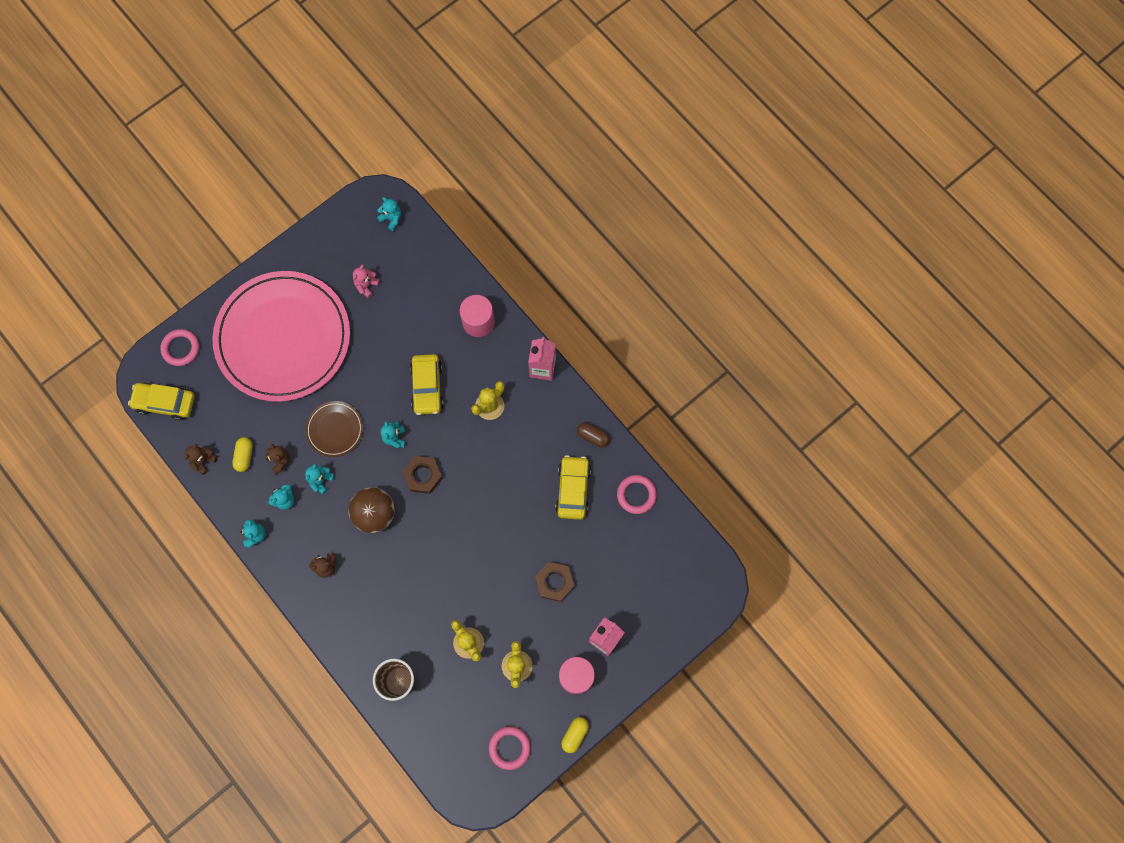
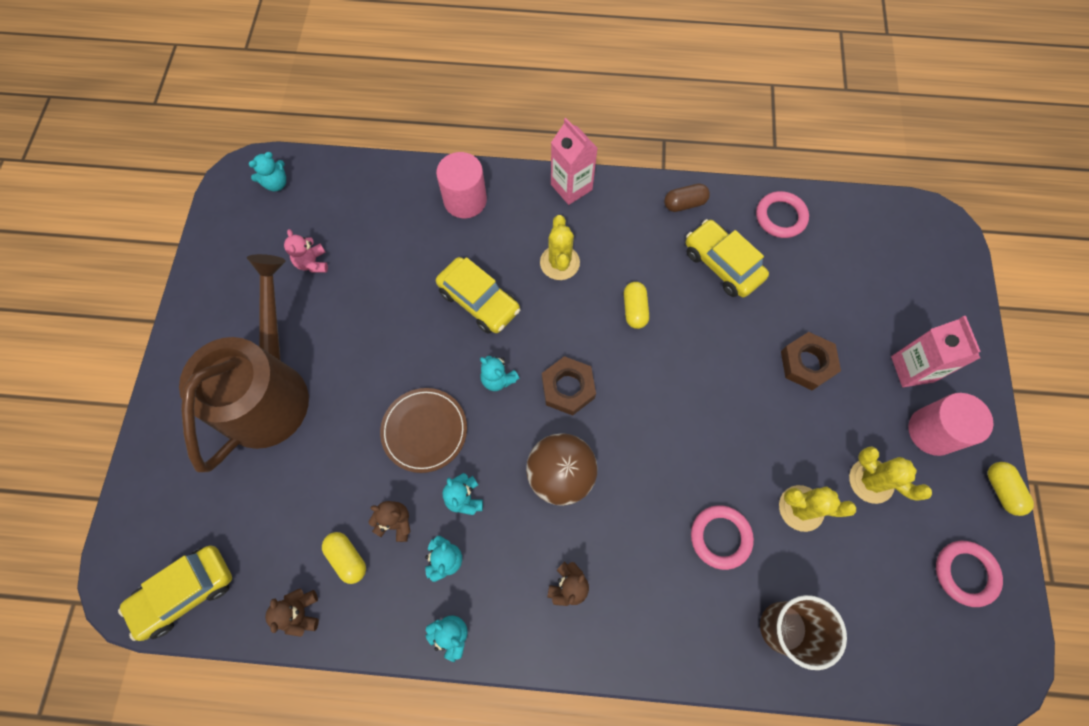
camera: 45 degrees left, 5 degrees down
(181, 348) = (149, 512): pink ring -> pink ring (720, 537)
(283, 338) = (269, 391): pink plate -> brown watering can
(391, 219) = (276, 183): turquoise teddy bear -> turquoise teddy bear turned 150 degrees clockwise
(500, 468) = (634, 309): none -> yellow capsule

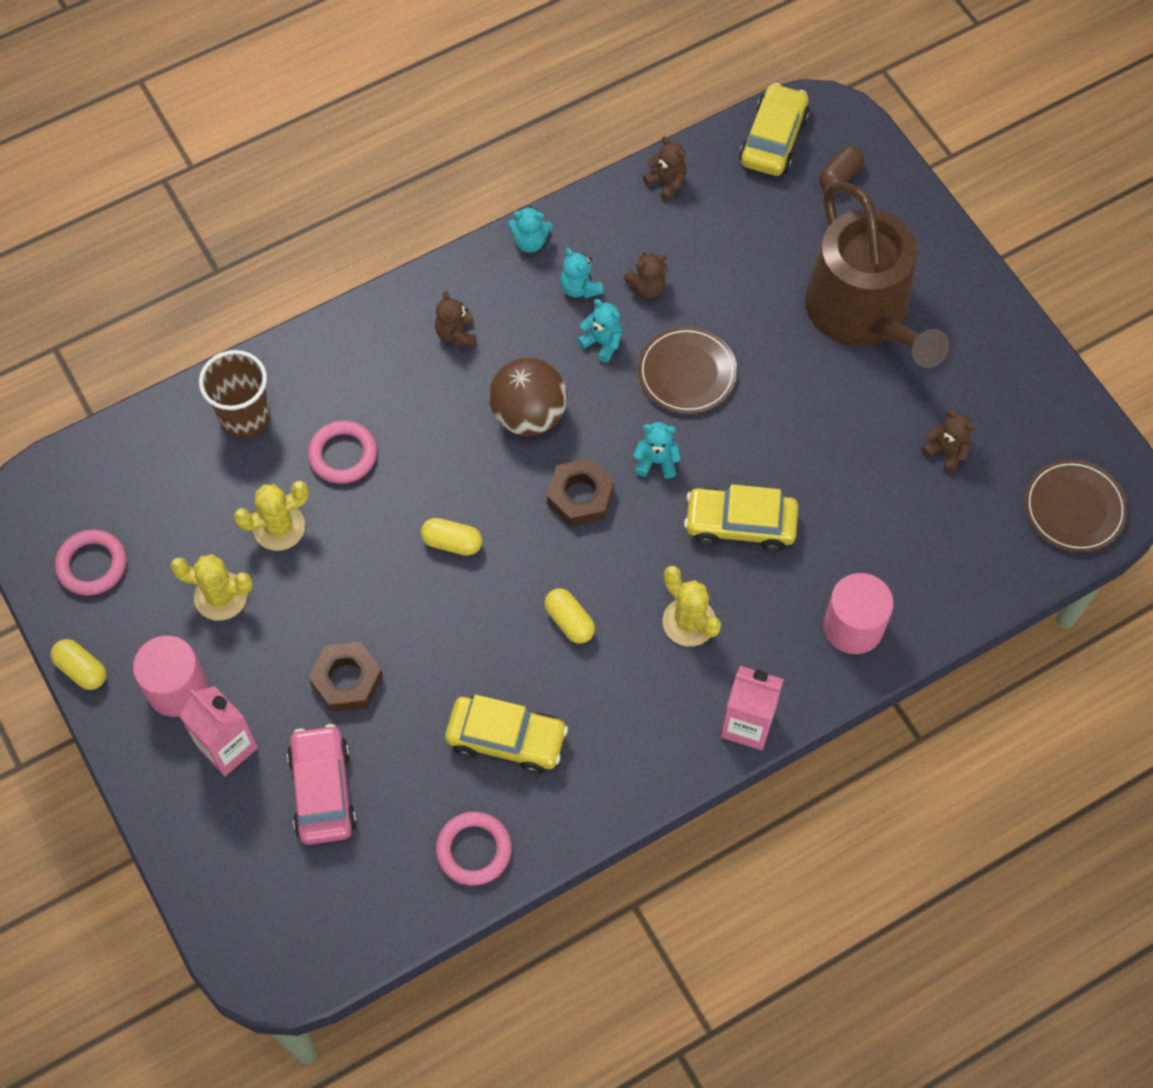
camera: 145 degrees right, 5 degrees down
(276, 183) = (1074, 508): turquoise teddy bear -> brown plate
(312, 263) = (946, 452): pink teddy bear -> brown teddy bear
(347, 558) = (664, 239): yellow capsule -> yellow capsule (452, 542)
(684, 203) = (600, 791): brown capsule -> brown capsule (839, 177)
(858, 304) = (322, 790): none -> pink car

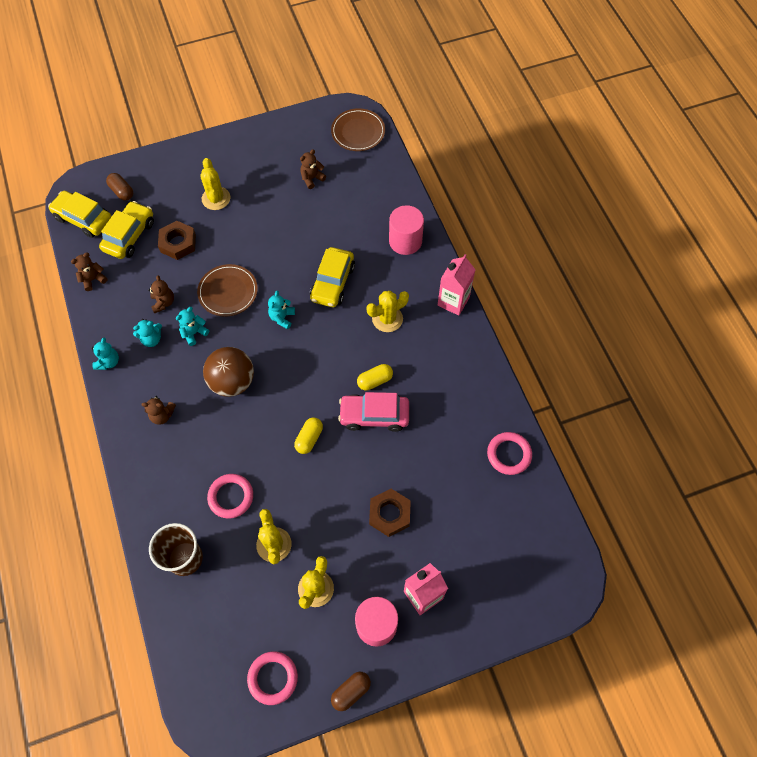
camera: 80 degrees left, 0 degrees up
(81, 670) = (351, 691): yellow capsule -> brown capsule
(322, 790) = (460, 537): pink car -> pink car (374, 415)
(506, 739) = (443, 426): yellow car -> yellow car (129, 235)
(580, 496) = (295, 362): brown nut -> brown nut (178, 243)
(863, 314) = (216, 198): brown watering can -> yellow cactus

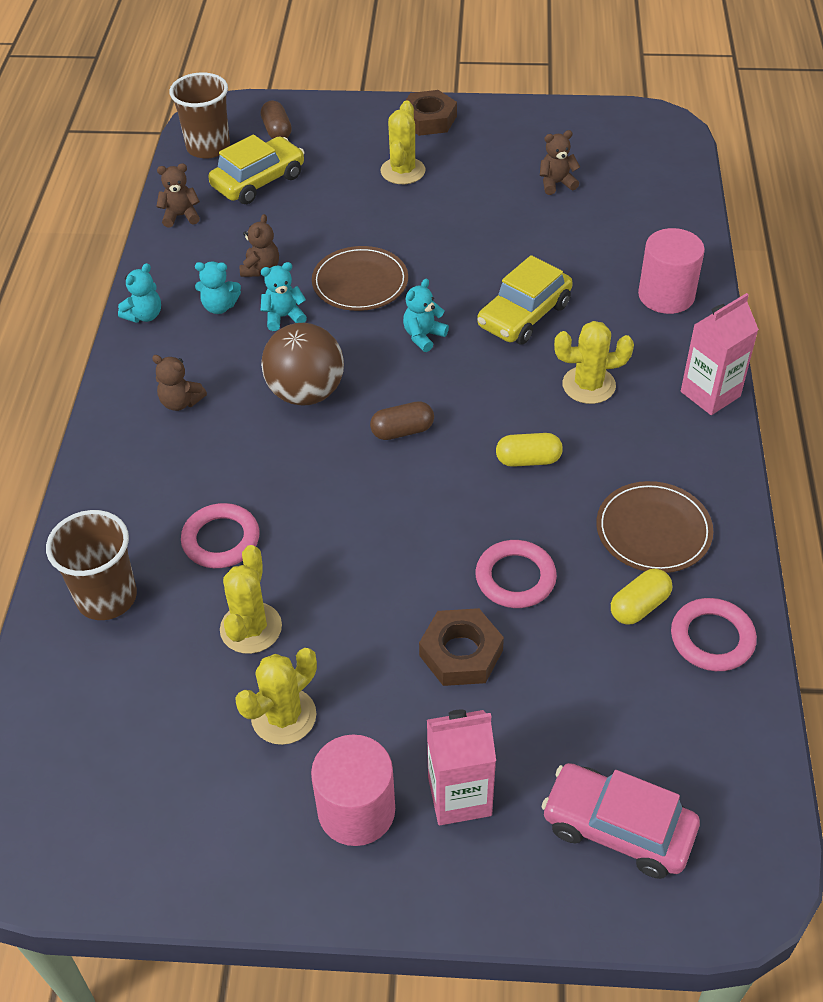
camera: 25 degrees right, 15 degrees down
(83, 219) = (208, 147): yellow car -> brown cup
(178, 243) = (320, 207): brown nut -> brown nut (428, 119)
(273, 678) = (144, 821): pink ring -> pink ring (515, 578)
(309, 438) = (383, 503): yellow capsule -> yellow capsule (639, 606)
(351, 691) = (260, 897): brown capsule -> brown capsule (402, 431)
(358, 132) = (655, 147): brown plate -> brown plate (653, 530)
(374, 415) = (504, 506): pink car -> pink car (617, 828)

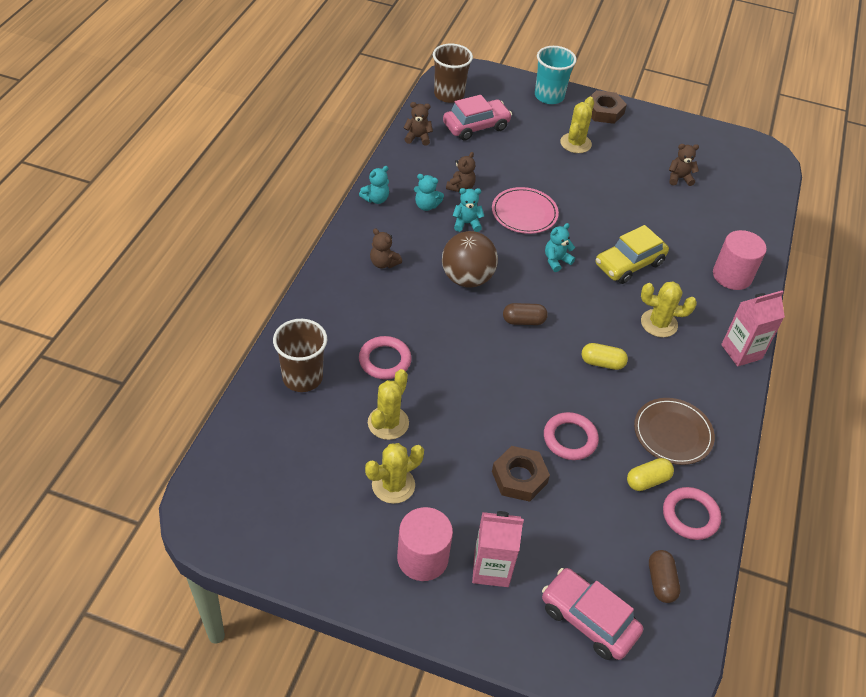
camera: 10 degrees right, 0 degrees up
(258, 181) = (476, 126): yellow car -> pink car
(277, 131) = (498, 94): brown capsule -> brown capsule (661, 582)
(348, 117) = (549, 96): none -> turquoise cup
(360, 282) = (524, 213): brown plate -> pink plate

